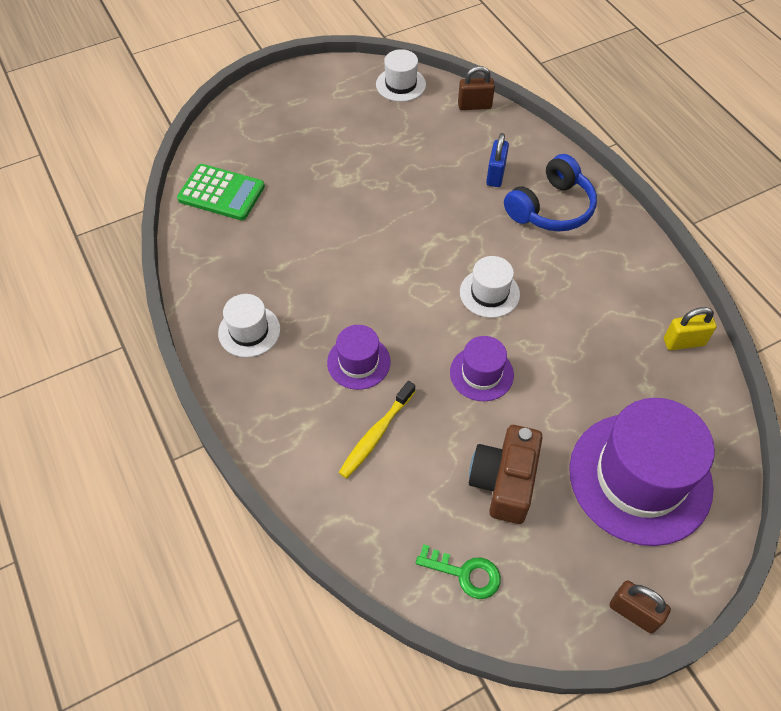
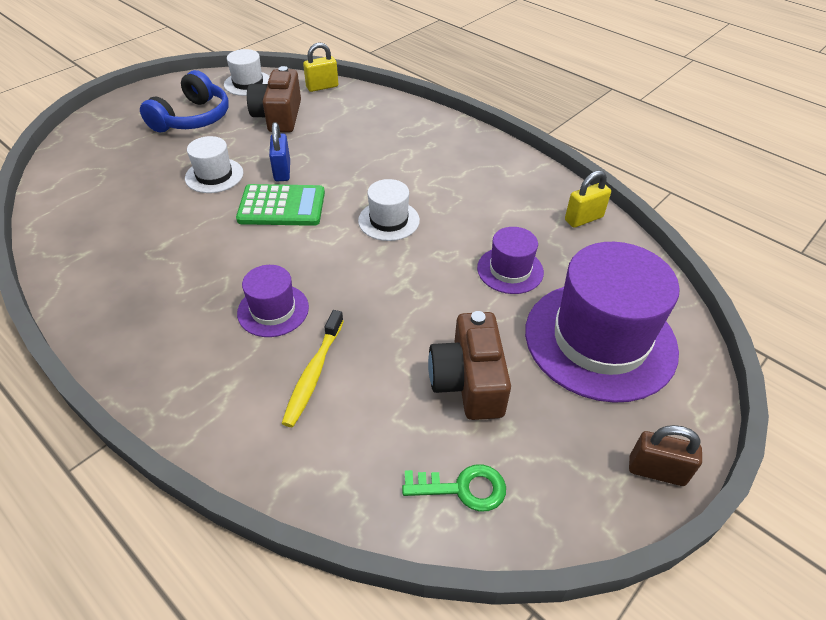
camera: 20 degrees left, 10 degrees down
(221, 193) = (82, 196): green calculator -> green calculator (282, 206)
(249, 331) = (139, 311): white hat -> white hat (214, 175)
(420, 137) = (278, 116): none -> brown camera
(474, 106) = (322, 87): brown padlock -> yellow padlock
(481, 373) = (406, 289): purple hat -> purple hat (510, 270)
(495, 175) = (360, 131): blue padlock -> blue padlock (282, 171)
(551, 208) = (420, 145): blue headphones -> blue headphones (193, 118)

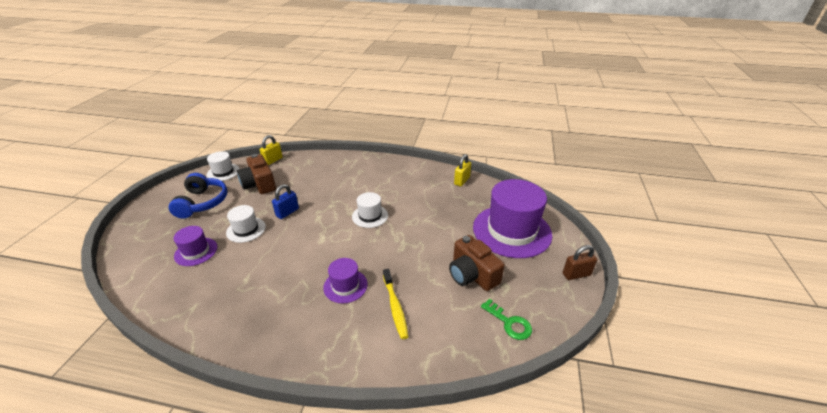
camera: 30 degrees left, 10 degrees down
(282, 171) = (287, 212): blue padlock -> blue padlock turned 75 degrees clockwise
(282, 206) = (303, 231): green calculator -> none
(462, 488) = (509, 323): green key -> green key turned 75 degrees clockwise
(510, 270) = (448, 216): purple hat -> purple hat (196, 251)

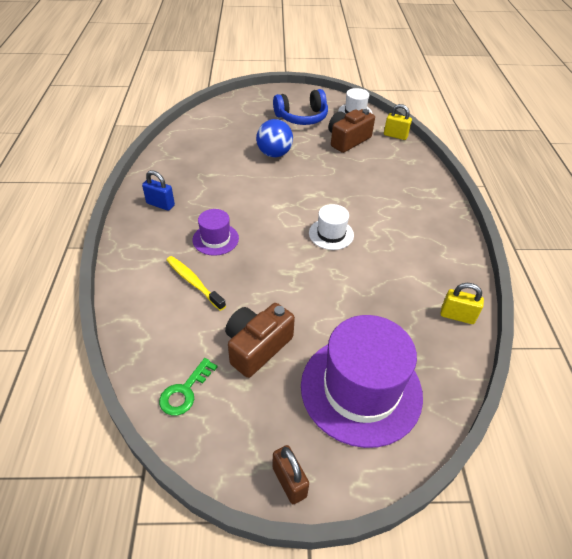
camera: 75 degrees right, 10 degrees up
(196, 251) = (236, 137): purple hat -> none
(246, 230) = (274, 154): white hat -> blue ball
(287, 212) = (310, 171): blue padlock -> blue padlock (160, 204)
(395, 307) = (193, 282): yellow toothbrush -> yellow toothbrush turned 75 degrees clockwise

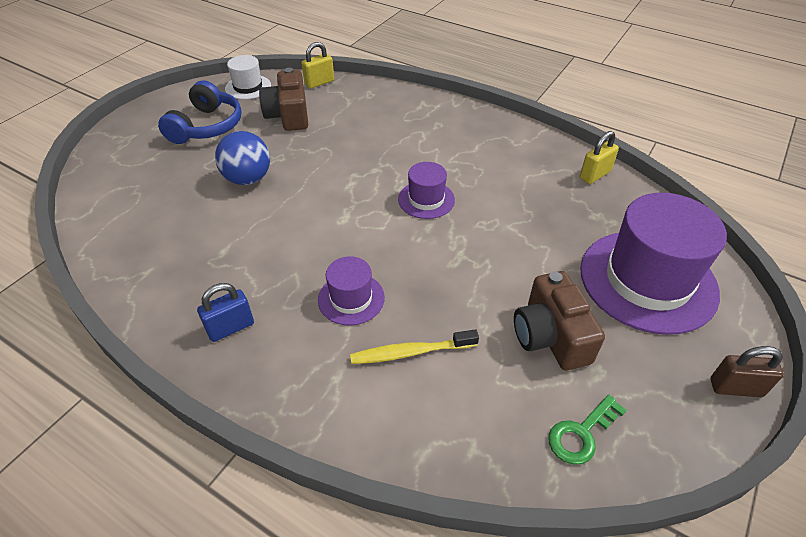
camera: 55 degrees left, 0 degrees up
(185, 391) = (581, 434): green key -> green key turned 75 degrees clockwise
(331, 234) = (426, 199): white hat -> purple hat

